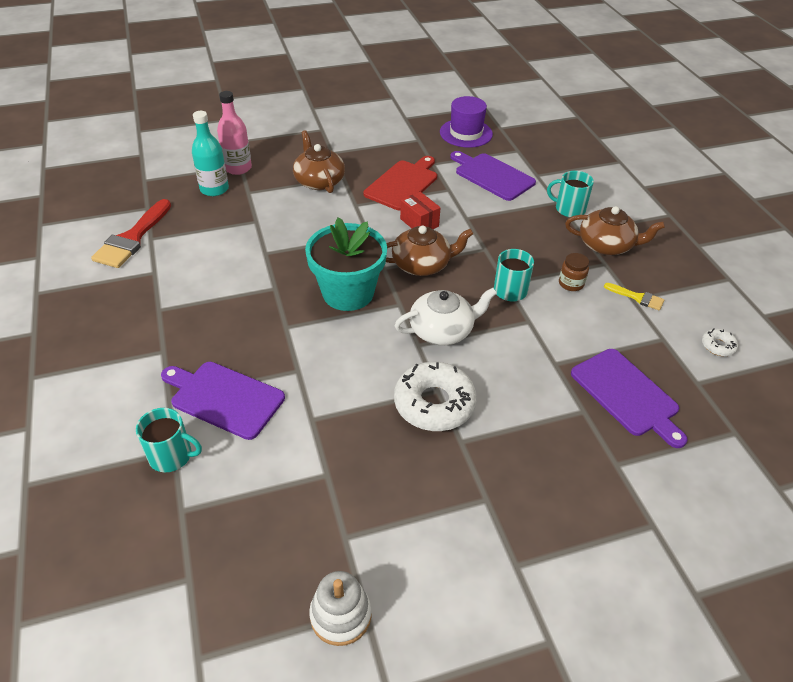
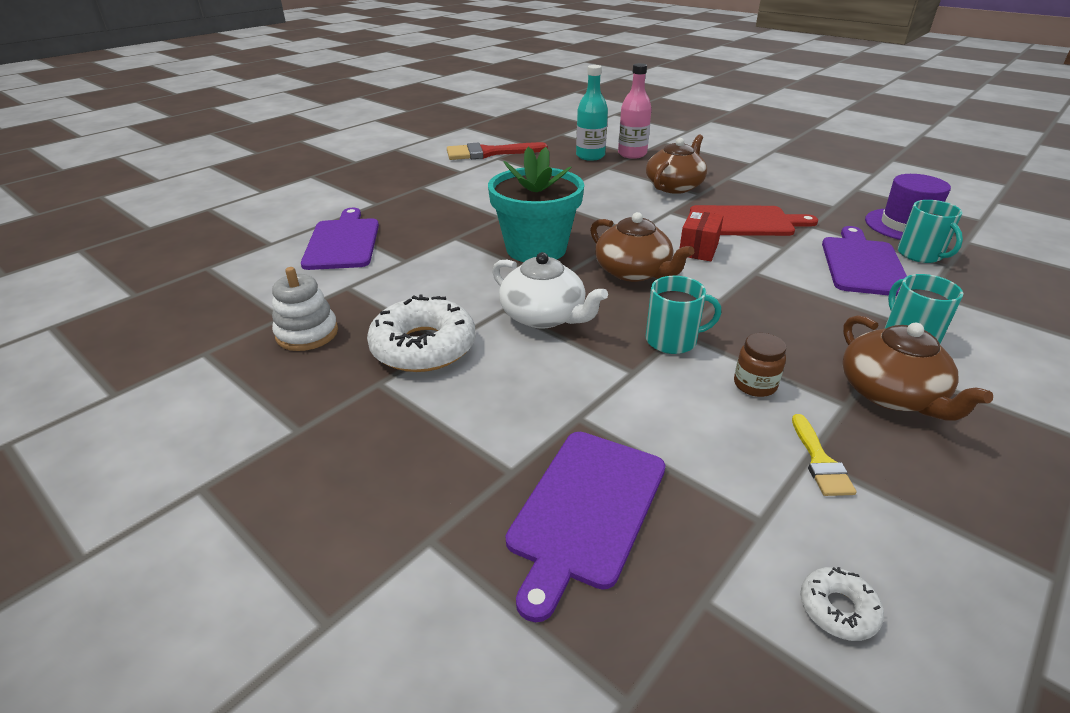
camera: 60 degrees right, 10 degrees down
(171, 455) = (264, 244): turquoise mug -> turquoise mug (920, 255)
(340, 615) = (105, 382): white stacking toy -> white stacking toy (307, 333)

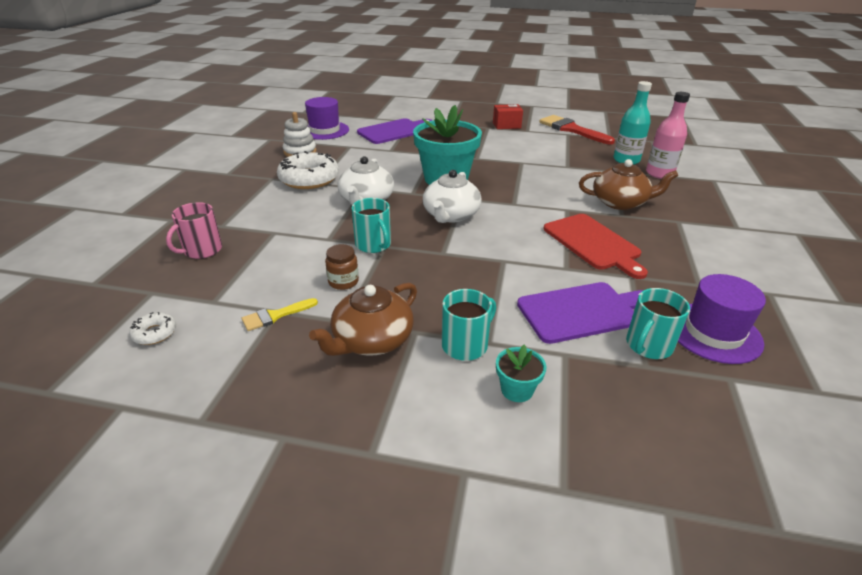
camera: 60 degrees right, 0 degrees up
(252, 293) = (324, 130): none -> purple hat
(586, 510) = (202, 250): purple cutting board -> pink mug
(633, 272) = (450, 215): brown teapot -> white teapot
(698, 249) = (514, 232): red box -> red box (506, 125)
(983, 332) = (517, 390): none -> turquoise flower pot

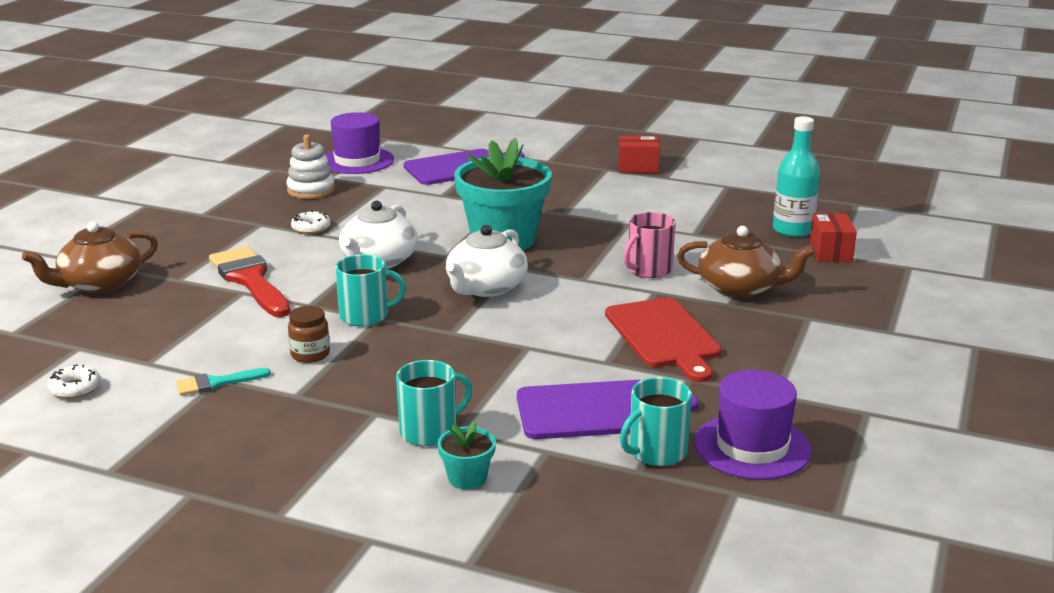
camera: 10 degrees right, 10 degrees down
(202, 250) = (147, 306): pink mug -> pink mug (648, 270)
(275, 315) = (216, 383): yellow brush -> turquoise brush
(309, 179) = (311, 228): white donut -> white donut, size x0.46
(371, 340) = (320, 416): brown teapot -> brown teapot (99, 283)
(373, 245) = (365, 316): turquoise mug -> turquoise mug turned 75 degrees counterclockwise
(572, 130) = (738, 179): red brush -> red brush (250, 280)
(659, 174) = (830, 252): pink bottle -> red box

